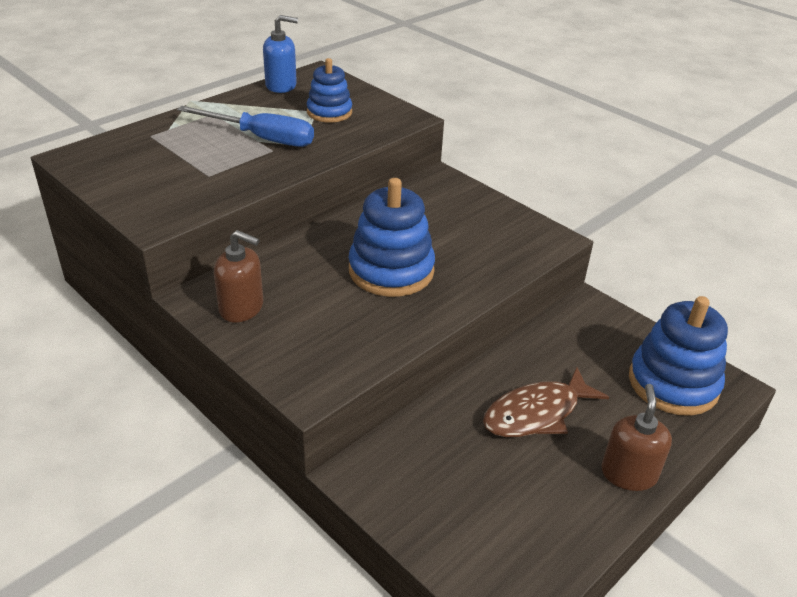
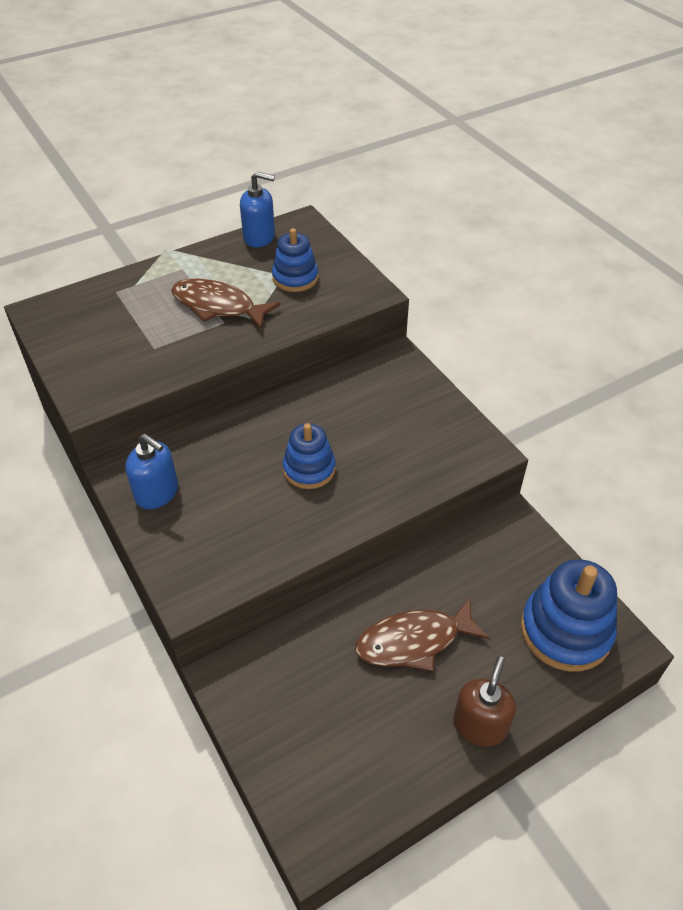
camera: 15 degrees right, 10 degrees up
(242, 308) = (157, 493): brown soap dispenser -> blue soap dispenser
(262, 138) = (218, 306): blue screwdriver -> brown fish
(391, 271) = (309, 469): blue stacking toy -> blue stacking toy, size x0.62

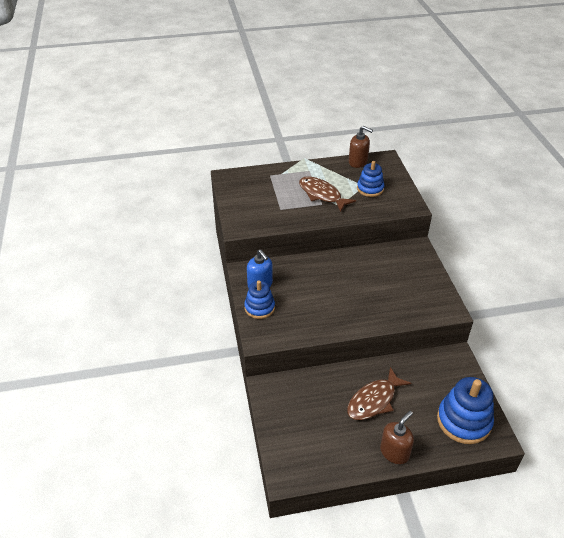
camera: 20 degrees right, 5 degrees down
(259, 237) = (358, 162): blue soap dispenser -> brown soap dispenser
(309, 469) = (344, 293): blue stacking toy -> blue stacking toy (259, 307)
(414, 641) = (374, 400): brown fish -> brown fish turned 45 degrees counterclockwise

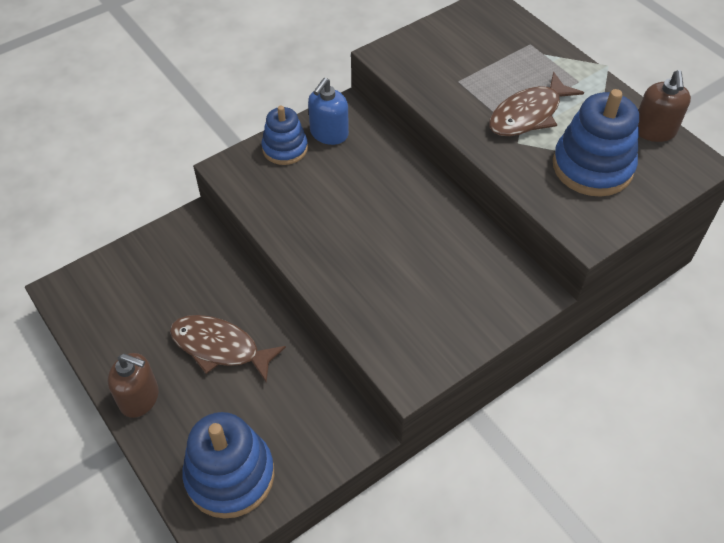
camera: 65 degrees right, 10 degrees up
(322, 195) = (528, 114): brown fish -> brown fish turned 150 degrees counterclockwise
(370, 189) = (592, 167): blue stacking toy -> blue stacking toy, size x1.60

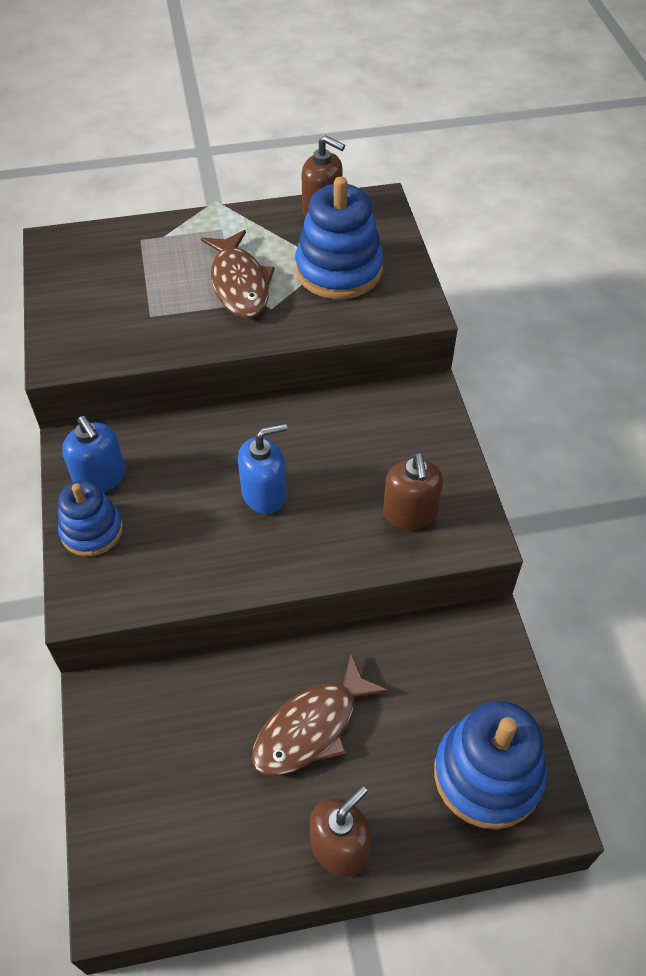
camera: 65 degrees left, 0 degrees up
(368, 226) = (264, 494): none -> blue soap dispenser
(404, 323) = (410, 513): none -> brown soap dispenser

